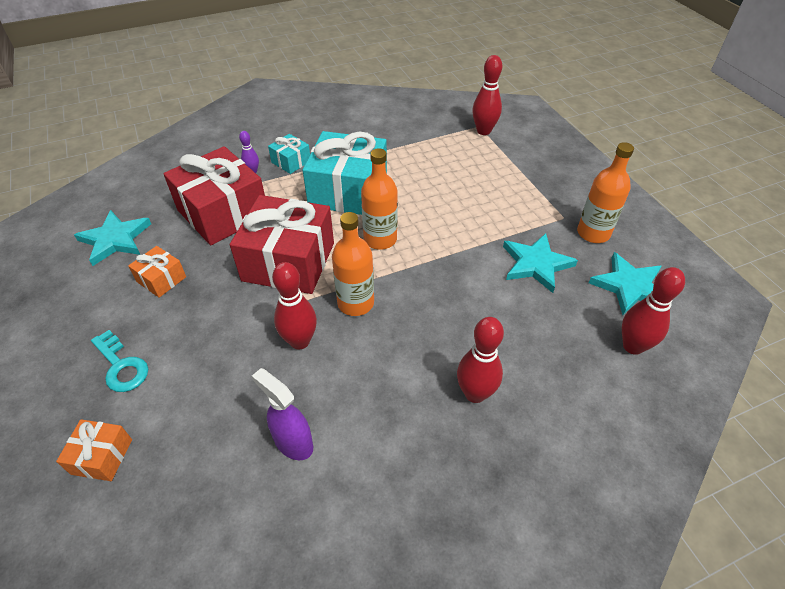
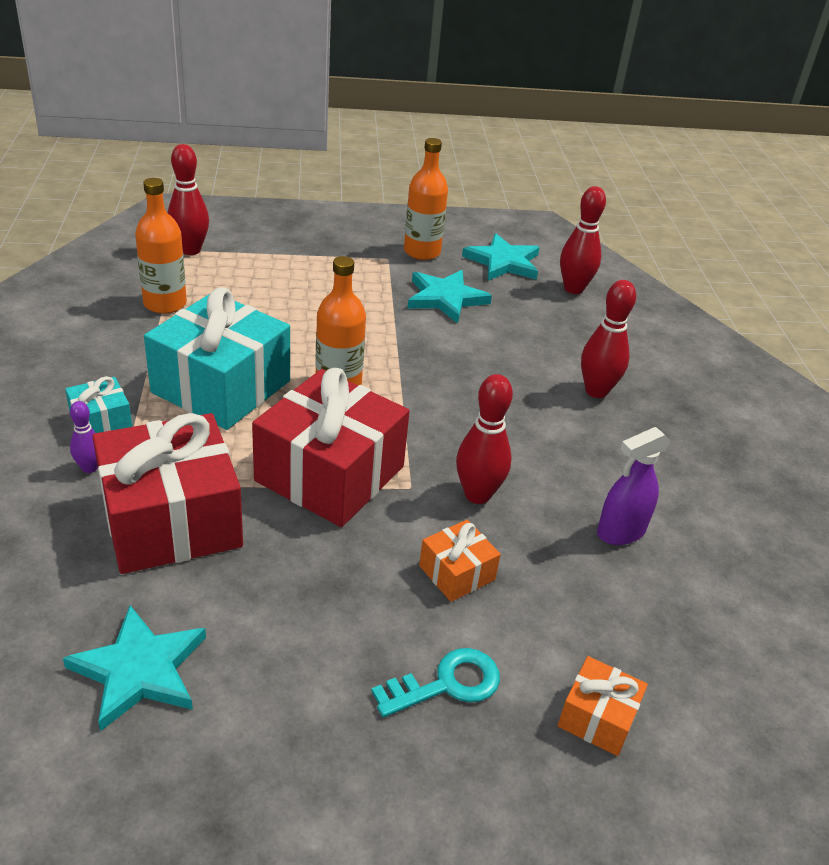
camera: 75 degrees left, 10 degrees down
(161, 279) = (285, 616): orange gift -> orange gift (457, 573)
(355, 303) = (437, 435): orange bottle -> orange bottle (165, 303)

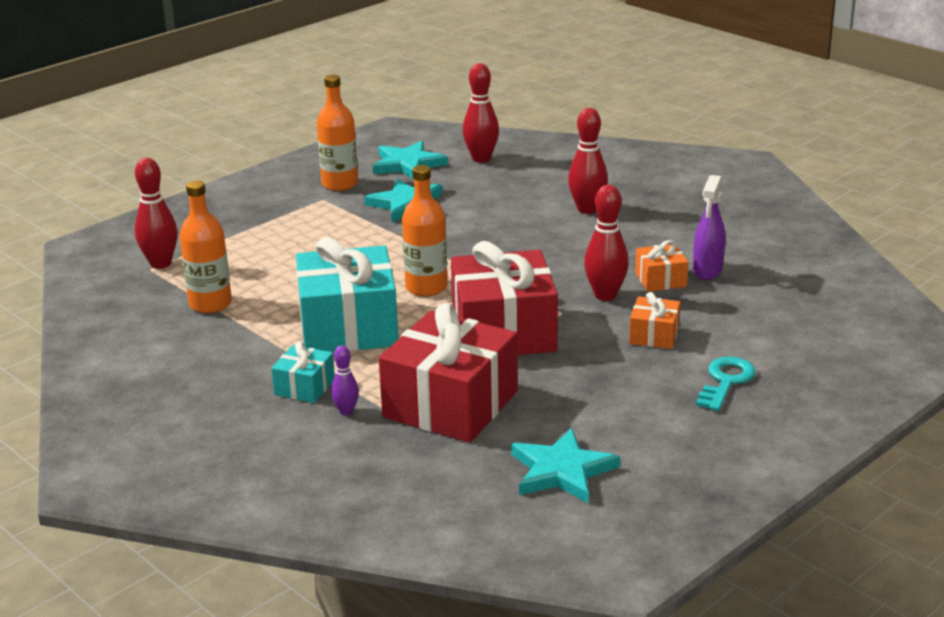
camera: 35 degrees left, 10 degrees down
(597, 717) = (814, 352): orange gift -> orange gift (660, 280)

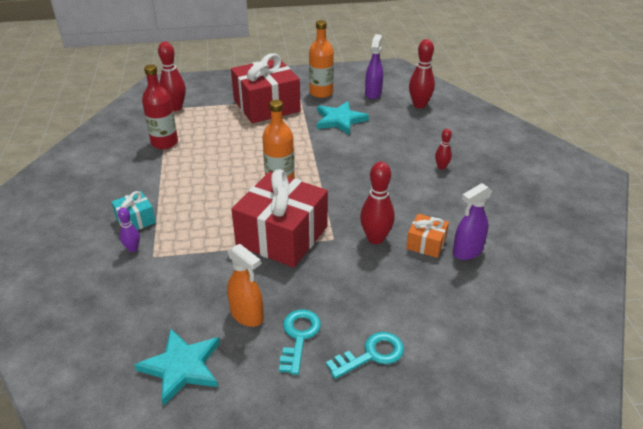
camera: 35 degrees right, 10 degrees up
(210, 304) = (164, 143): orange bottle -> red bottle
(348, 327) = (207, 190): turquoise gift -> none
(408, 164) = (373, 93): turquoise star -> purple spray bottle
(450, 404) = (188, 275): red gift -> red gift (266, 106)
(566, 407) = (247, 315): none -> orange spray bottle
(587, 209) = (441, 167): red bowling pin -> red bowling pin, size x0.56
(641, 399) = (299, 336): none -> turquoise key
(654, 335) = (369, 287): orange gift -> none

